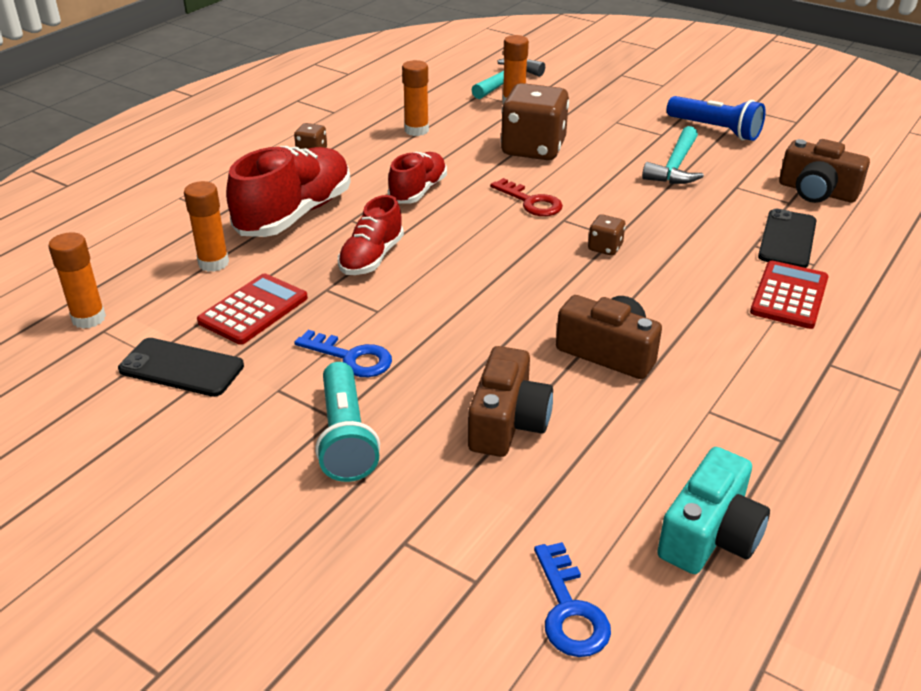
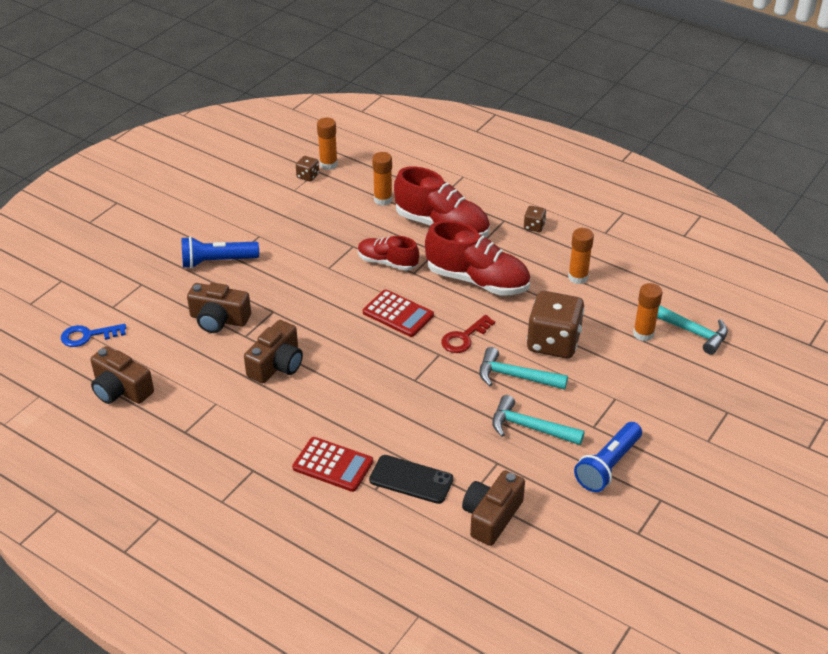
camera: 90 degrees right, 5 degrees up
(181, 368) = (281, 201): black phone -> none
(253, 310) = (332, 220): red calculator -> red calculator (398, 314)
(345, 437) = (217, 261): turquoise flashlight -> blue flashlight
(351, 357) = (283, 259): blue key -> none
(418, 191) = (477, 280): red shoe -> red shoe, size x1.67
(594, 172) = (515, 376): none -> turquoise hammer
(605, 248) = (399, 373): brown dice -> brown dice (308, 176)
(710, 534) = (121, 389): turquoise camera -> brown camera

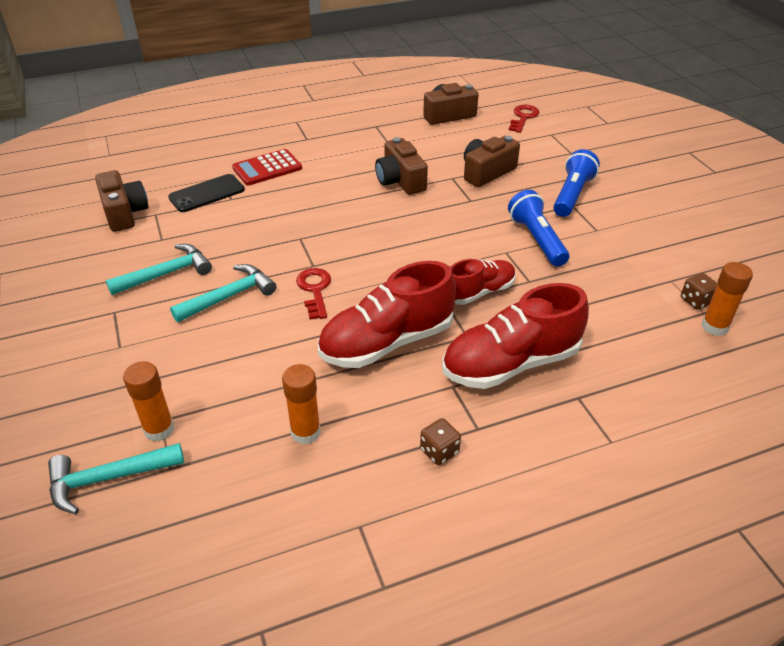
camera: 125 degrees right, 0 degrees up
(88, 336) = (523, 117): blue key -> red key
(383, 200) = (604, 339): orange glue stick -> none
(398, 314) = (393, 265): red calculator -> none
(553, 342) = (236, 347): brown dice -> none
(608, 465) = (69, 295): blue flashlight -> blue flashlight (537, 239)

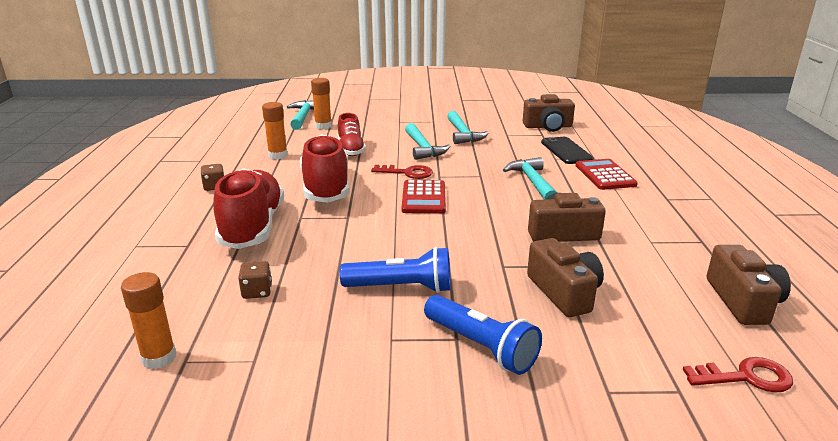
camera: 110 degrees right, 15 degrees down
(302, 205) = (532, 182): none -> turquoise hammer
(374, 263) = (424, 198): none -> red calculator
(479, 292) = (347, 234): red shoe -> red shoe (351, 149)
(523, 117) = (745, 377): red key -> red key turned 45 degrees counterclockwise
(696, 301) = (205, 364): brown dice -> brown dice (257, 292)

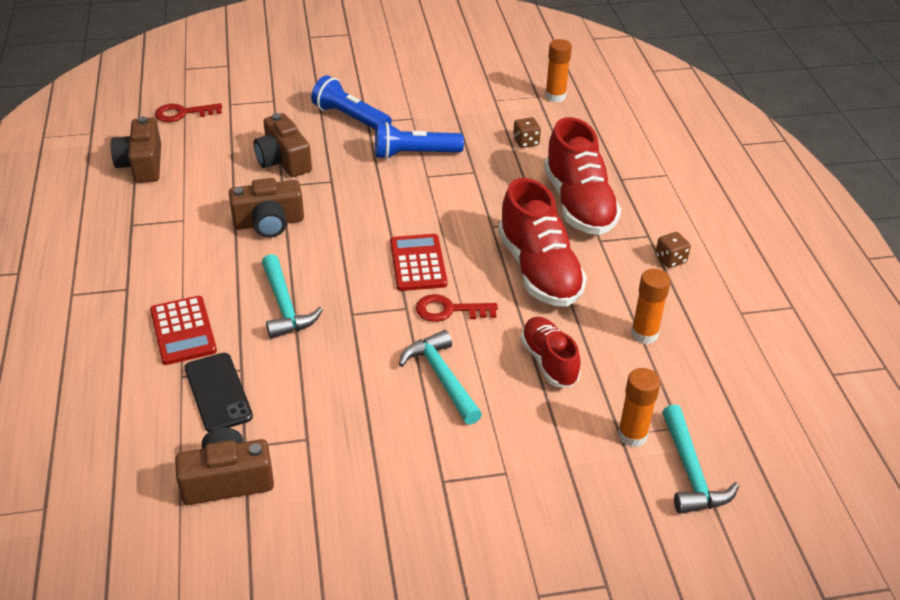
camera: 170 degrees right, 15 degrees up
(463, 134) = (383, 432): turquoise hammer -> none

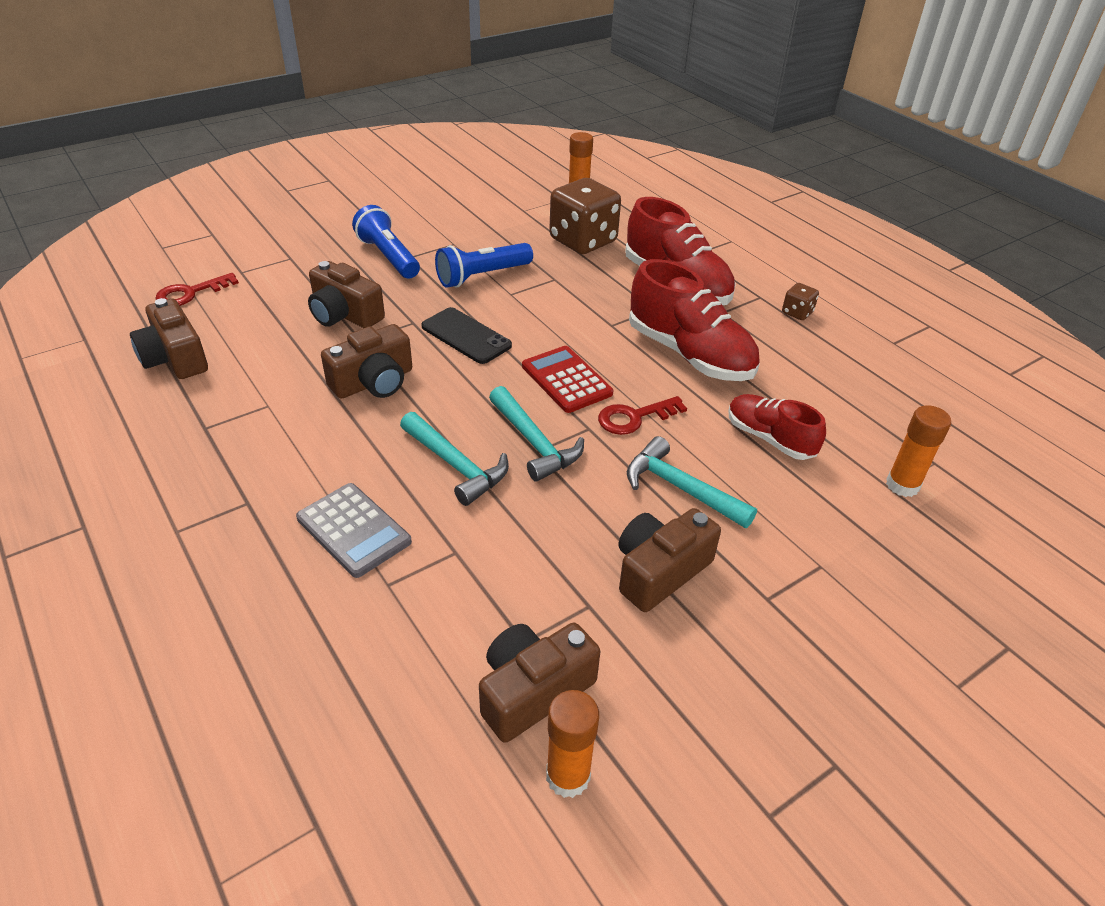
camera: 25 degrees left, 0 degrees up
(183, 331) = (354, 530): red calculator -> grey calculator
(218, 392) = (447, 588): black phone -> black phone (466, 336)
(350, 118) = (388, 257): blue flashlight -> blue flashlight turned 45 degrees clockwise
(376, 433) = (660, 571): none -> brown camera
(526, 142) = (583, 241): brown dice -> brown dice, size x2.27
(644, 334) = (832, 386): orange glue stick -> orange glue stick (568, 776)
(690, 472) = (980, 502): turquoise hammer -> turquoise hammer (534, 443)

